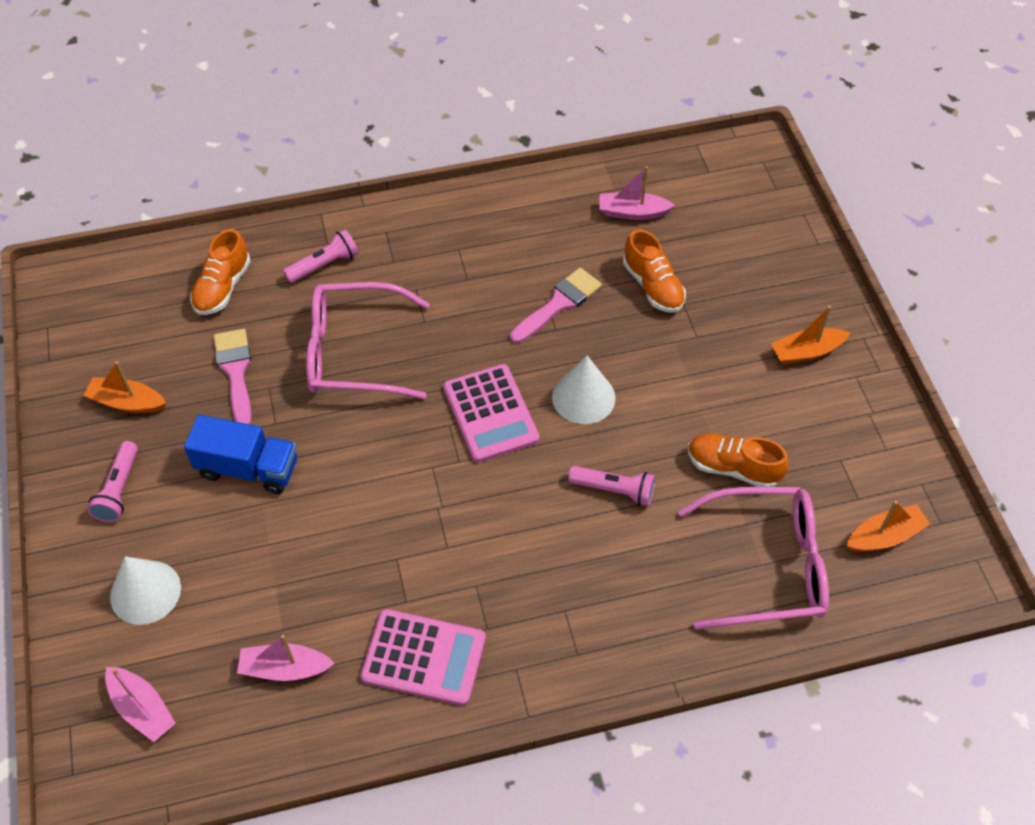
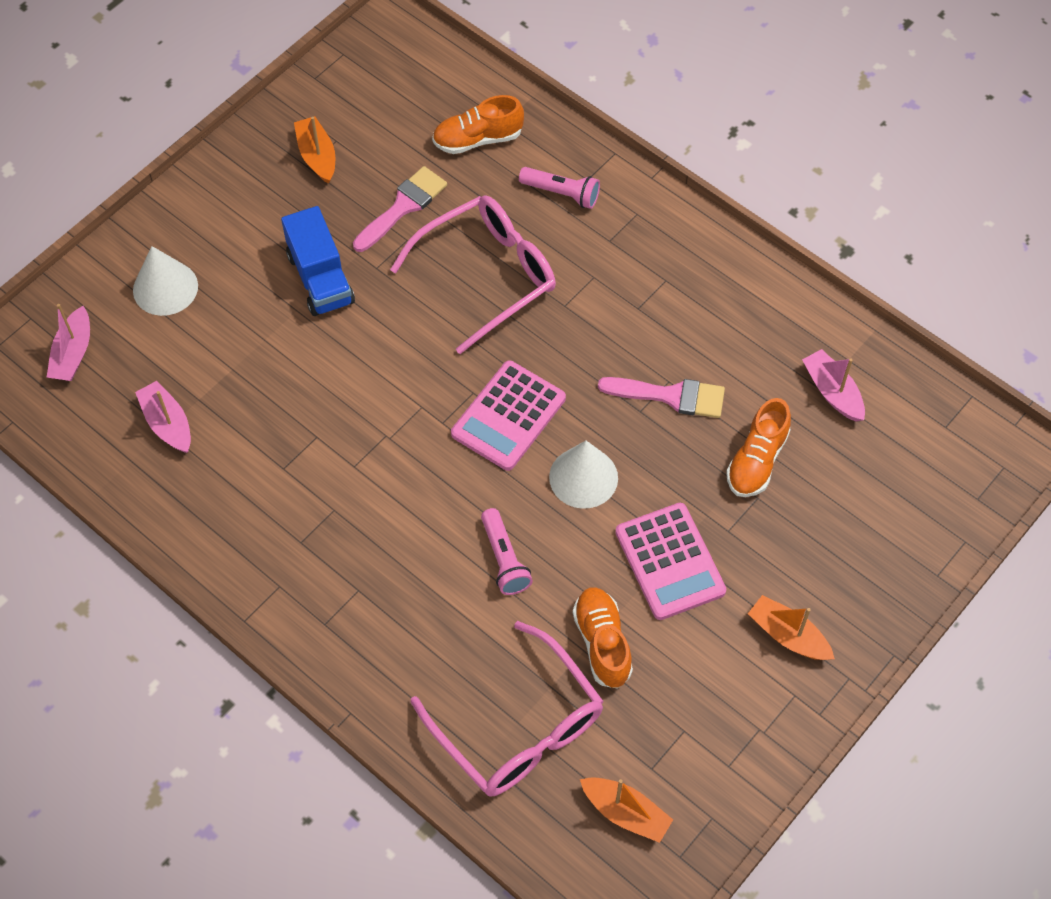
camera: 55 degrees right, 5 degrees up
(119, 490) = (237, 208): pink flashlight -> none
(352, 352) = (488, 274): pink glasses -> pink glasses turned 90 degrees clockwise
(424, 657) = (243, 513): pink calculator -> pink calculator (670, 561)

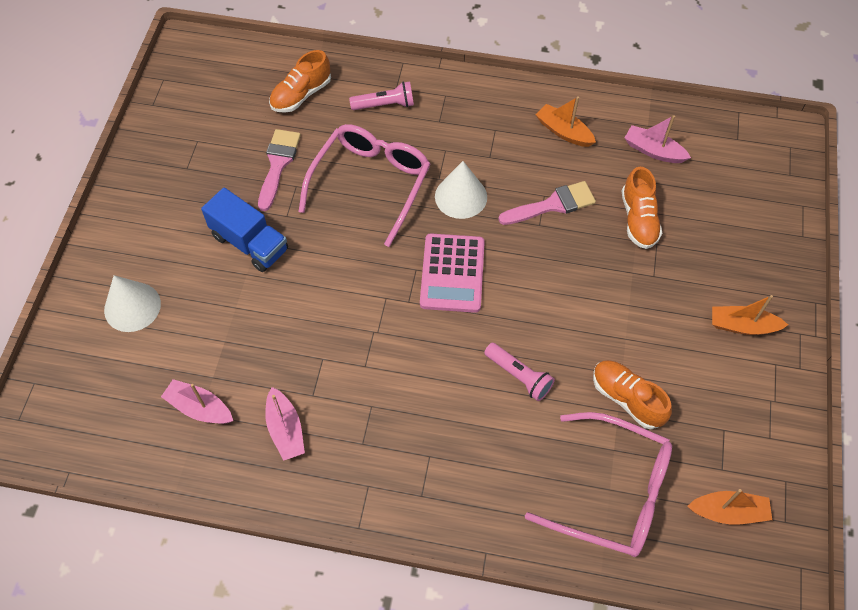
camera: 30 degrees left, 0 degrees up
(73, 353) = (87, 393): pink boat -> pink boat (285, 429)
(317, 156) = (190, 158): orange boat -> orange boat (564, 131)
(583, 477) = (533, 289): white cone -> white cone (461, 196)
(670, 561) = (631, 317): pink calculator -> none

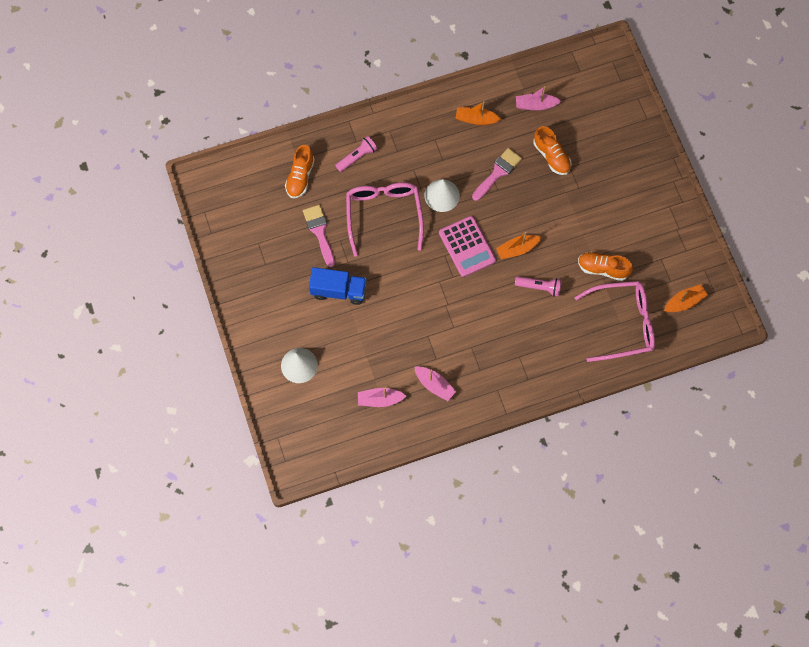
camera: 30 degrees left, 10 degrees up
(742, 326) = (641, 193): orange boat -> orange boat (517, 249)

